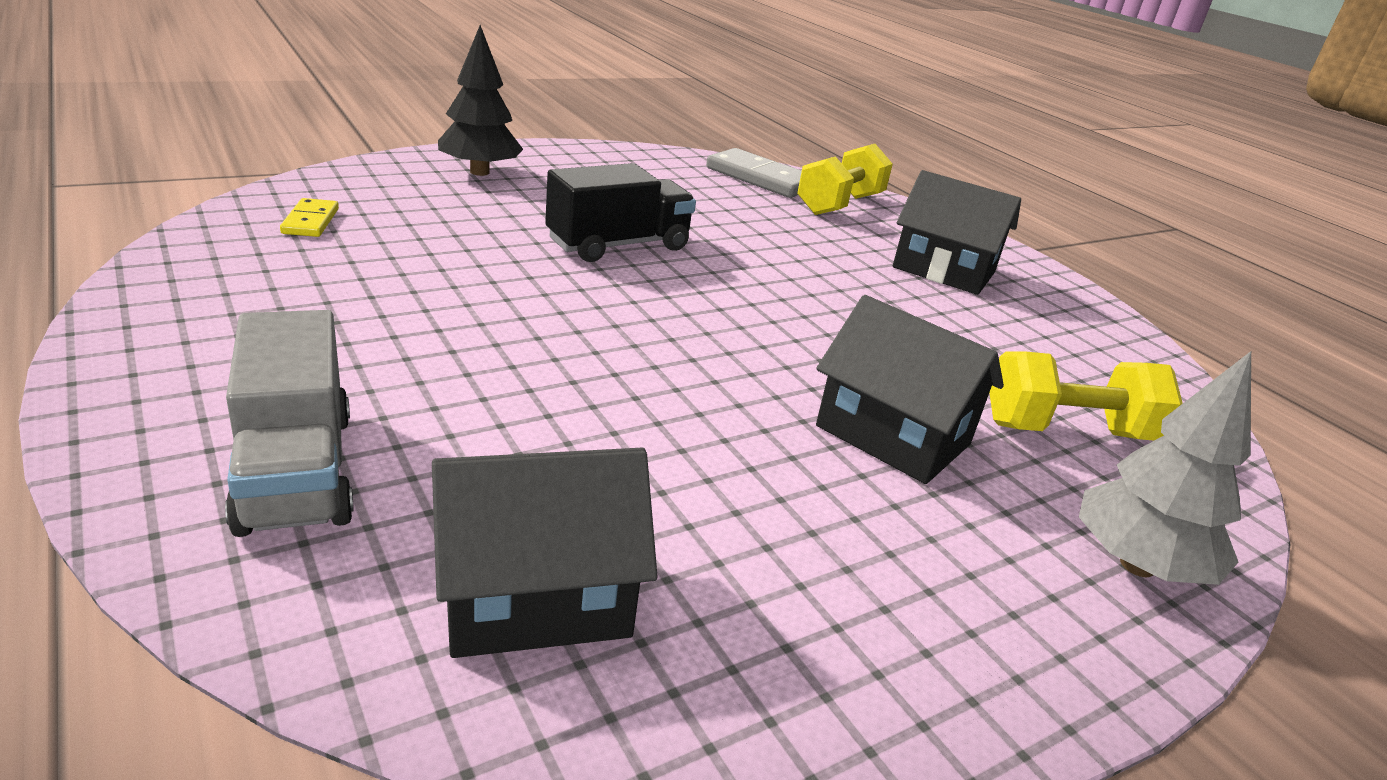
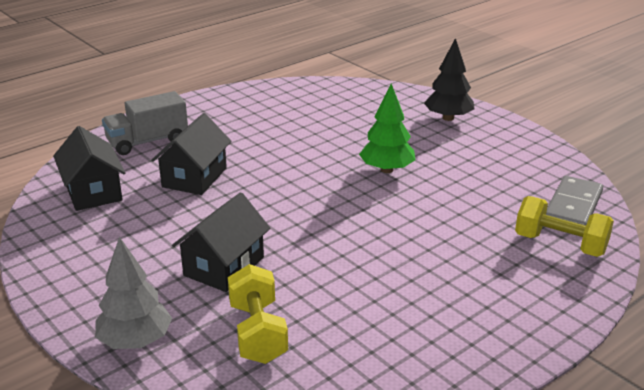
camera: 85 degrees right, 0 degrees up
(311, 221) = (337, 98): yellow domino -> none
(618, 245) = (387, 170): black truck -> green tree
(943, 270) = (473, 294): black house -> black house (194, 177)

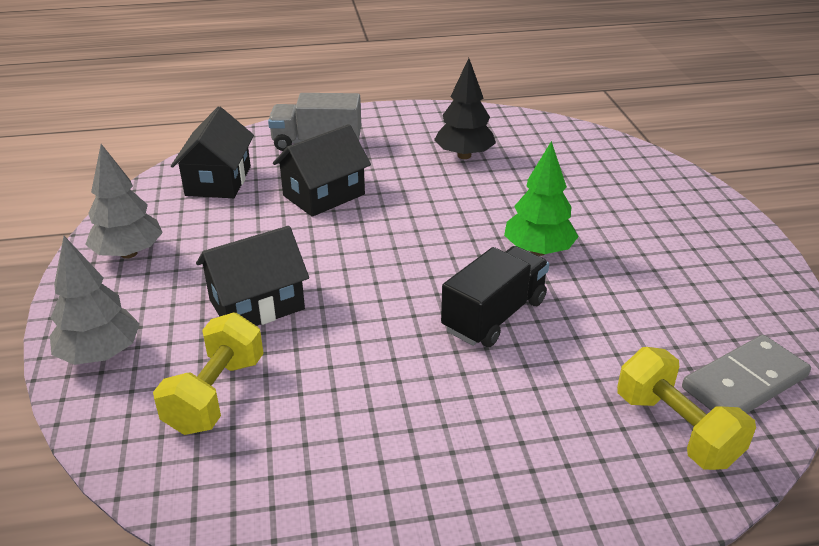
camera: 30 degrees right, 5 degrees up
(75, 266) = (128, 253): none -> grey tree
(397, 218) = (494, 315): none -> black truck
(448, 118) = (677, 208): black tree -> black tree (464, 155)

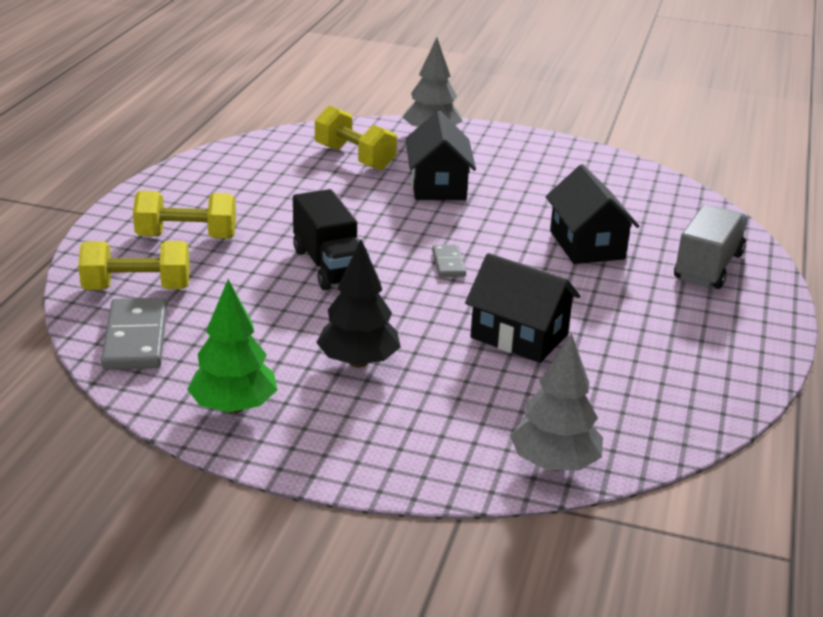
camera: 115 degrees right, 5 degrees down
(128, 253) = (550, 156): grey tree -> grey tree (554, 464)
(218, 181) = (650, 205): black house -> black house (519, 336)
(422, 251) = (448, 263): none -> grey domino
(464, 155) = (621, 343): black tree -> black tree (358, 362)
(538, 251) = (397, 318): green tree -> green tree (234, 407)
(541, 448) = (186, 237): none -> yellow dumbbell

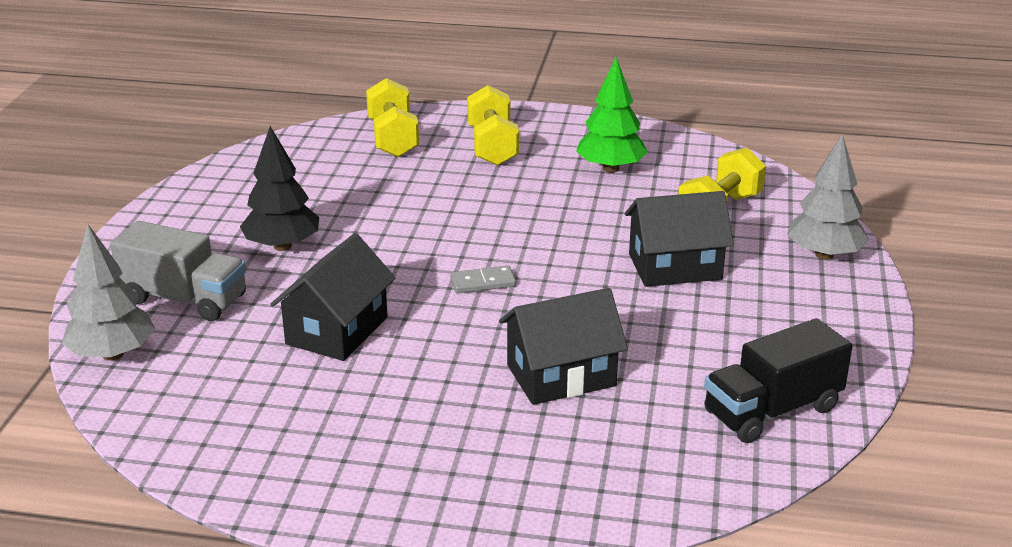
camera: 85 degrees right, 0 degrees up
(135, 338) = (313, 149): grey domino -> none
(234, 407) = (212, 198): green tree -> green tree (610, 168)
(330, 266) = (458, 218): black truck -> black truck (772, 411)
(707, 267) = (533, 476): grey truck -> grey truck (184, 298)

